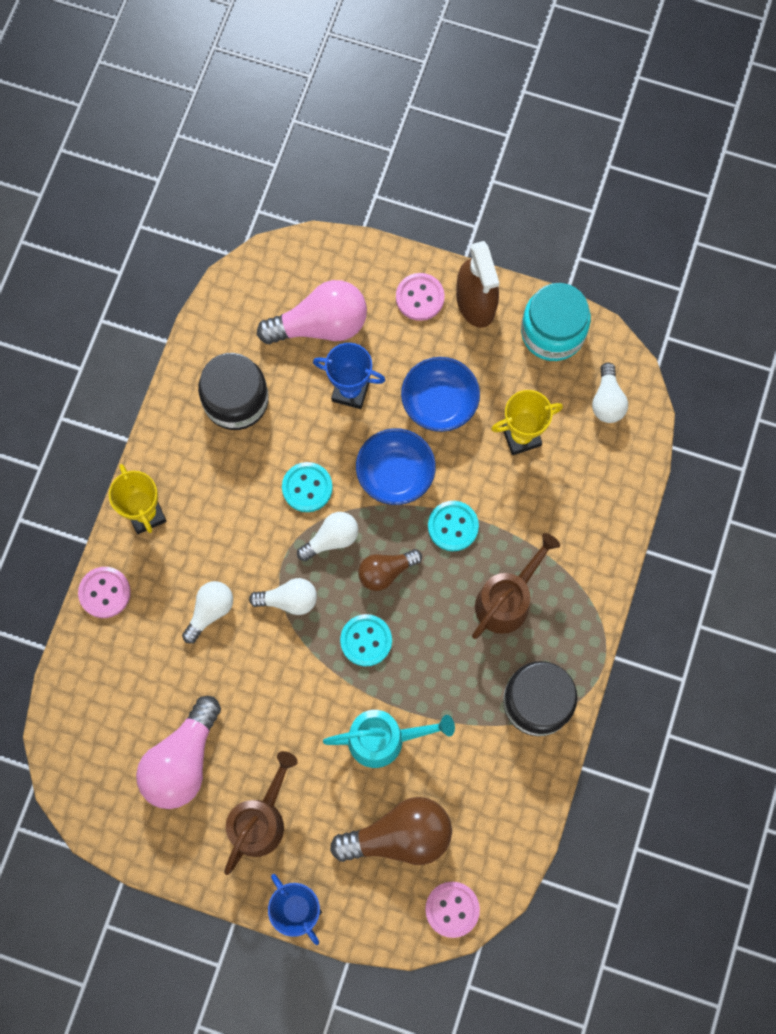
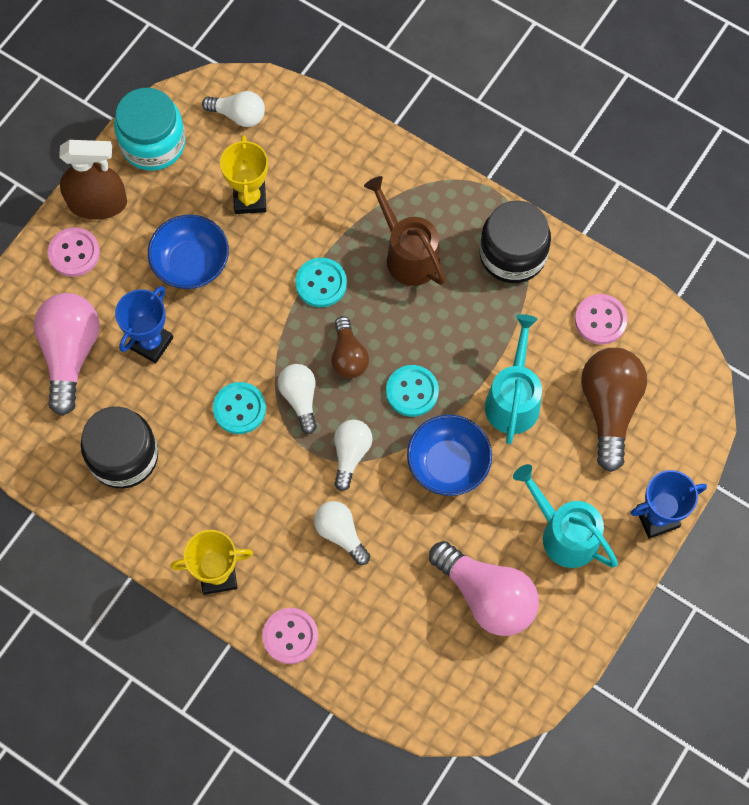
camera: 75 degrees left, 5 degrees down
(260, 820) = (564, 534): brown watering can -> turquoise watering can
(395, 474) = (251, 322): blue bowl -> blue bowl (448, 464)
(452, 909) = (688, 379): pink button -> pink button (600, 320)

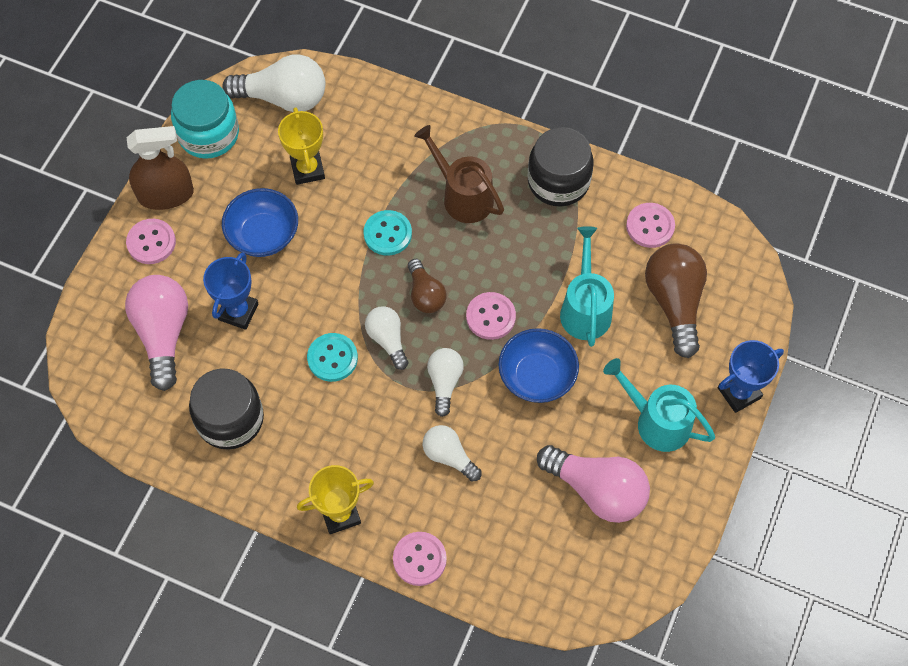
camera: 10 degrees left, 5 degrees down
(239, 115) = (284, 98): white light bulb -> white light bulb, size x1.71
(412, 391) = (490, 317): turquoise button -> pink button

